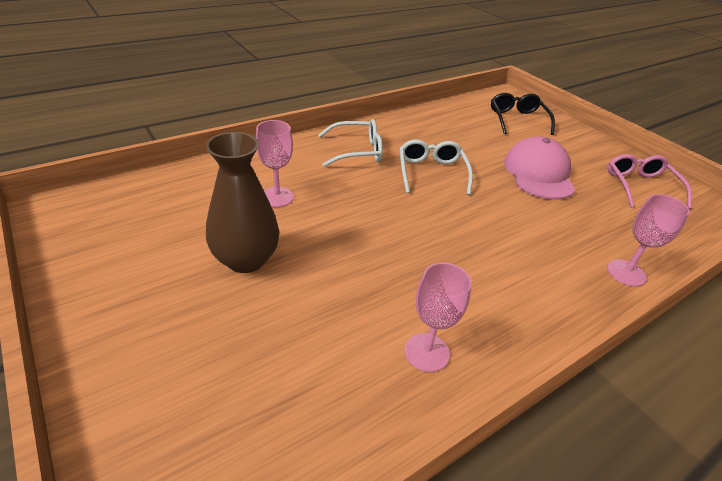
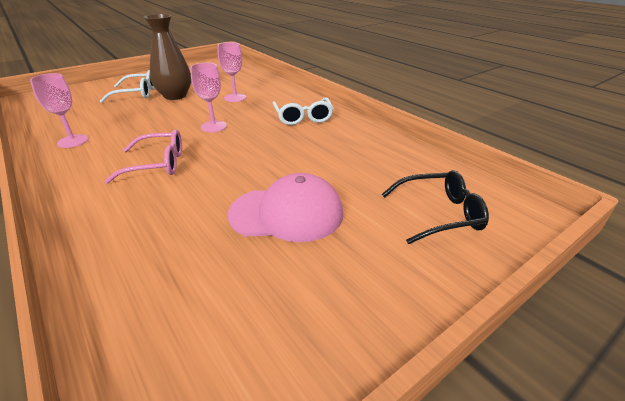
camera: 90 degrees right, 5 degrees down
(431, 172) = (276, 147): white glasses -> white glasses (137, 93)
(626, 273) = (87, 248): pink goblet -> pink goblet (213, 126)
(640, 186) = (268, 324): pink glasses -> pink glasses (158, 164)

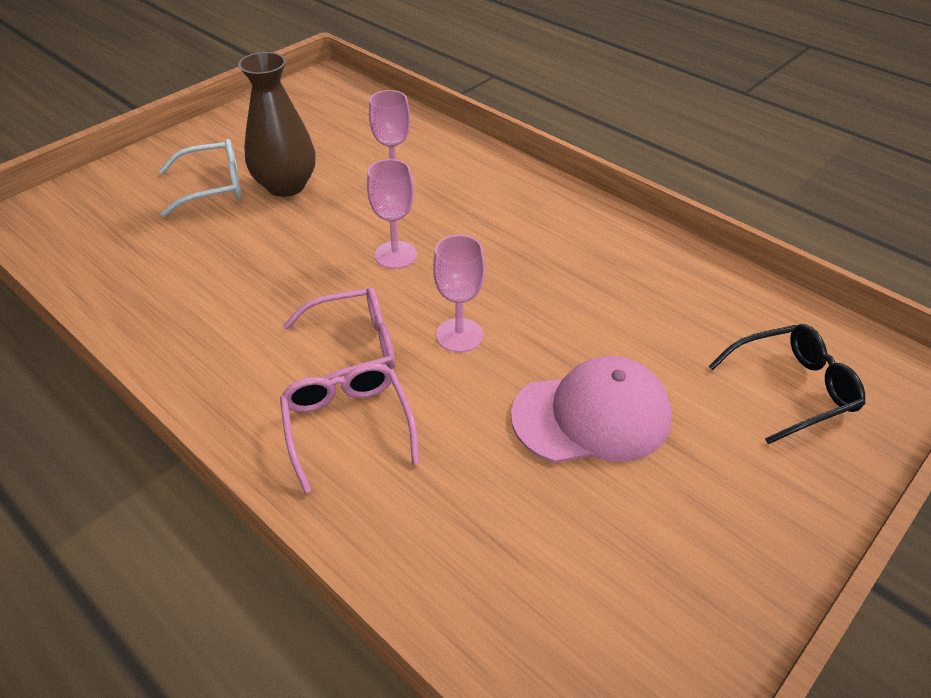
camera: 10 degrees left, 10 degrees up
(73, 141) = (180, 315): pink goblet -> pink goblet (459, 335)
(124, 200) = (347, 425): none -> pink glasses
(303, 117) = (531, 218): white glasses -> none

